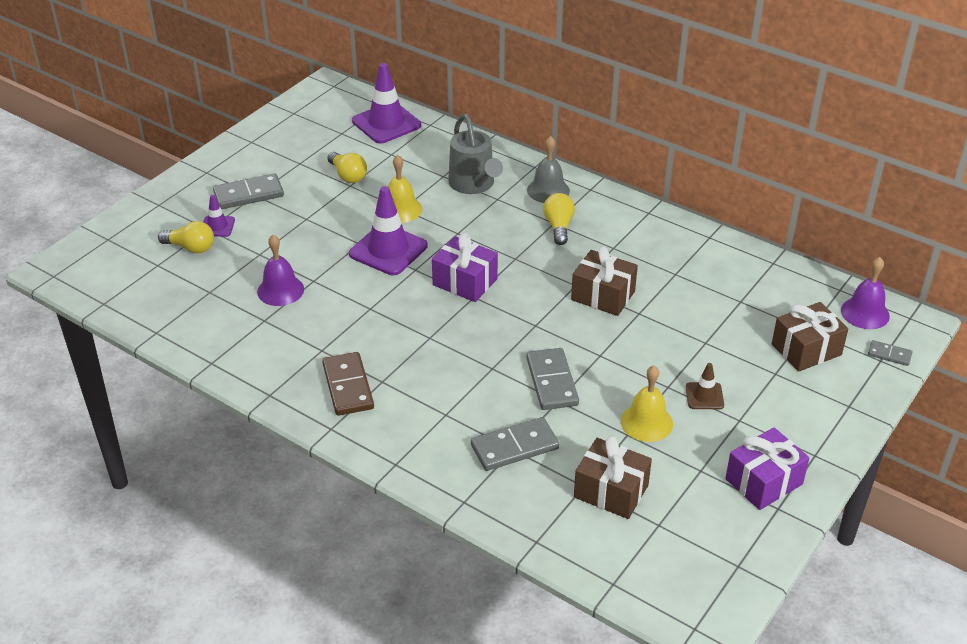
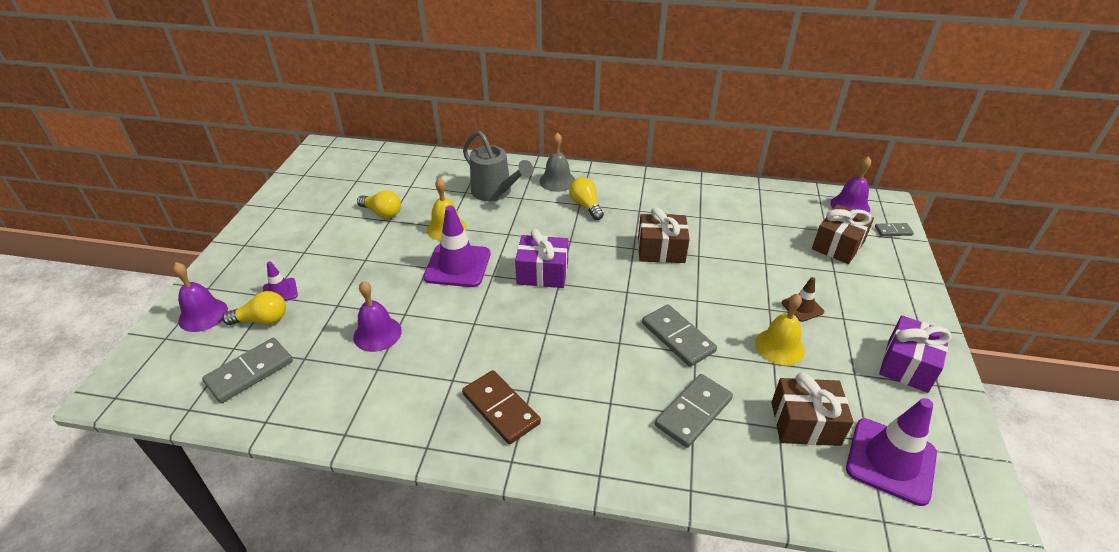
camera: 25 degrees left, 0 degrees up
(145, 228) = (203, 315): none -> purple bell
(249, 194) = (297, 253): grey domino -> grey domino (250, 372)
(386, 123) = (391, 164): purple traffic cone -> purple traffic cone (890, 461)

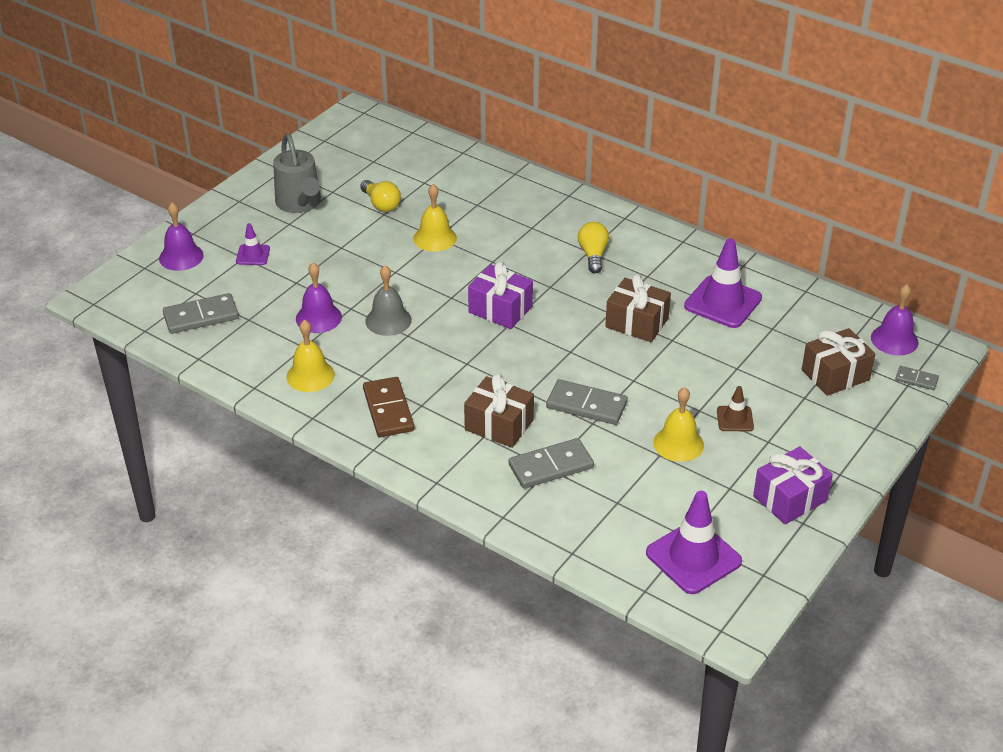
camera: 25 degrees right, 0 degrees up
(262, 320) = (227, 276): yellow light bulb -> none
(400, 399) = (310, 375): none -> yellow bell
(457, 265) = (424, 278): purple traffic cone -> purple traffic cone (723, 302)
(496, 192) = (508, 214): grey watering can -> grey watering can (300, 204)
(557, 181) = (582, 219): grey bell -> grey bell (388, 320)
(677, 337) = (586, 405): grey domino -> grey domino turned 60 degrees counterclockwise
(805, 423) = (643, 507): brown gift -> brown gift (499, 425)

